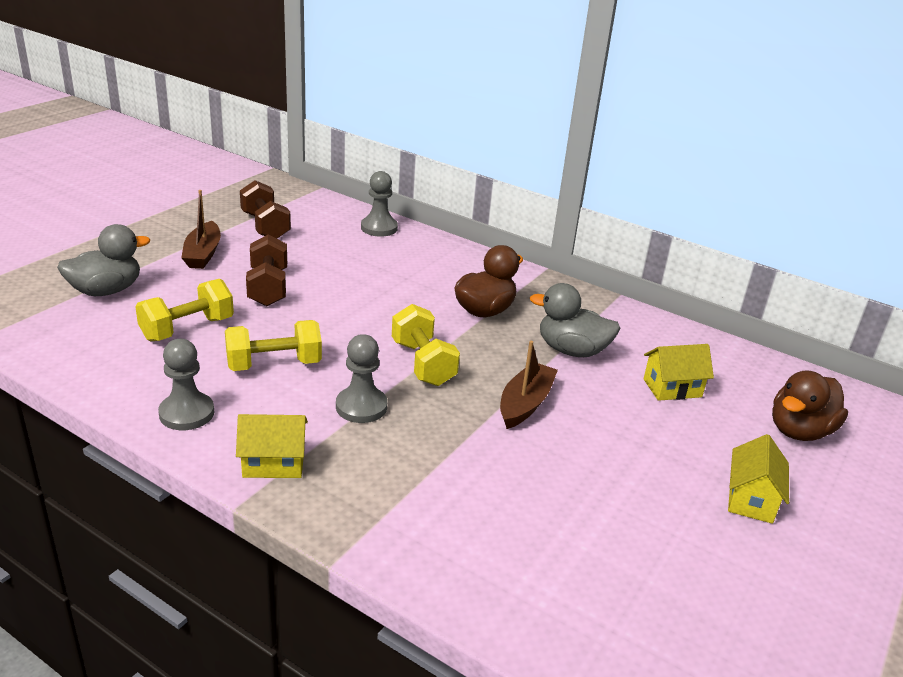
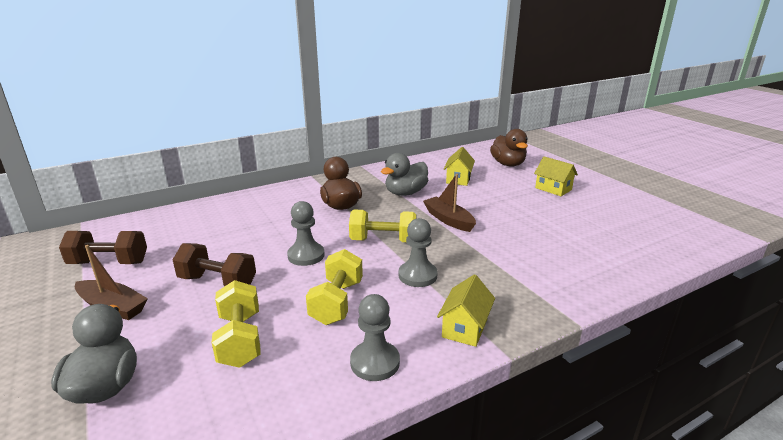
camera: 60 degrees left, 5 degrees down
(379, 228) = (186, 214): grey pawn -> grey pawn (306, 255)

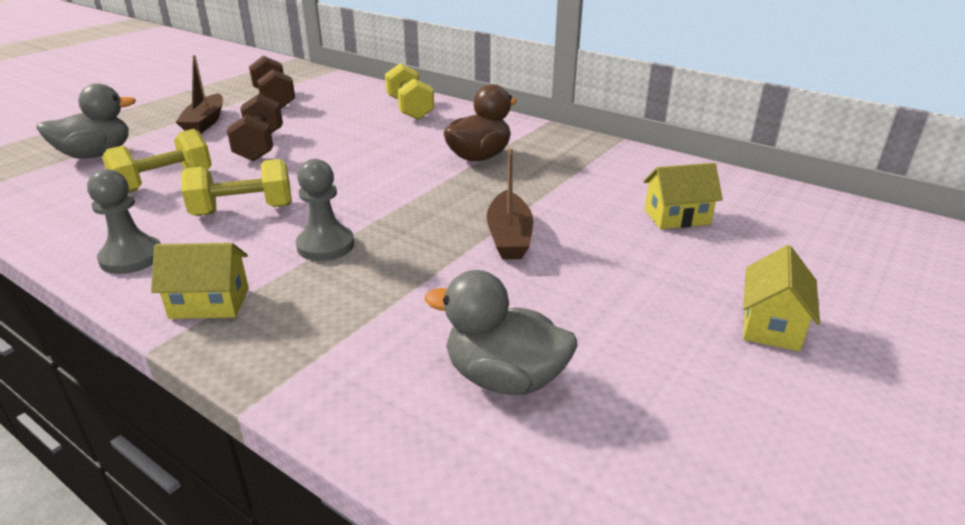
camera: 65 degrees right, 5 degrees up
(306, 255) = (336, 170): grey pawn -> none
(383, 241) = (403, 204): yellow dumbbell -> yellow dumbbell (410, 109)
(405, 193) = (567, 187): grey duck -> grey duck (504, 378)
(448, 220) = (509, 237): brown boat -> brown boat turned 150 degrees clockwise
(508, 164) = (826, 253): brown duck -> none

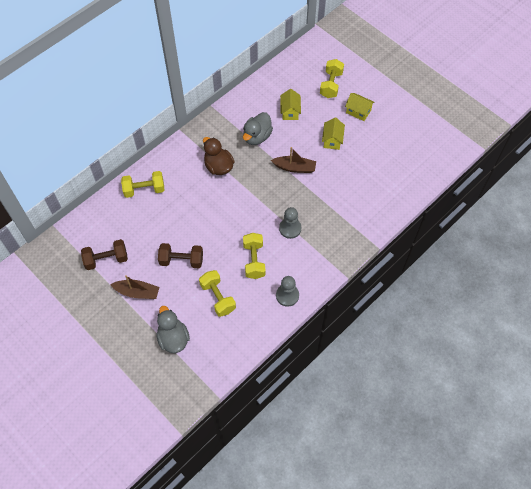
camera: 80 degrees left, 30 degrees up
(209, 303) = (323, 263): yellow house -> yellow house (332, 140)
(504, 378) = (373, 183): grey duck -> grey duck (257, 137)
(822, 268) = (331, 85): none -> yellow dumbbell

